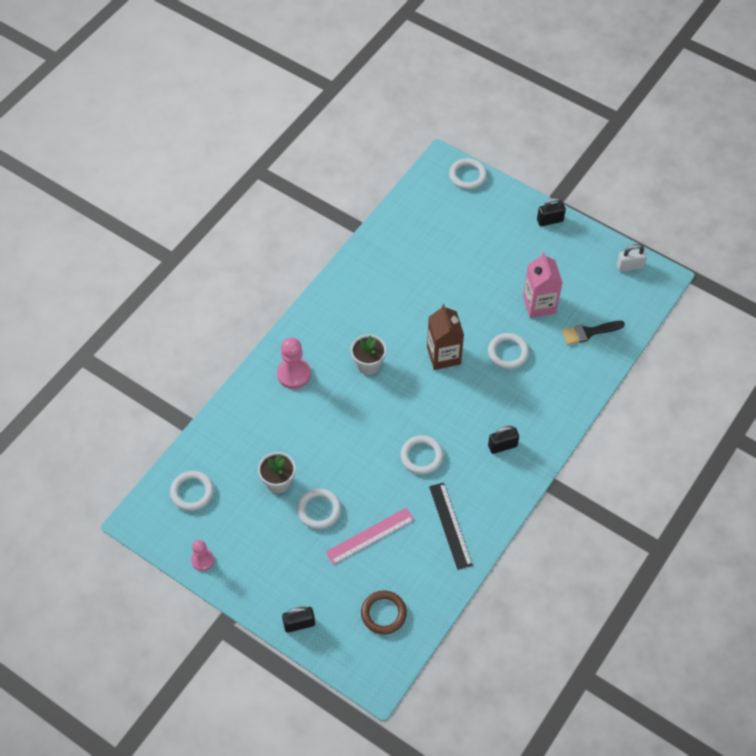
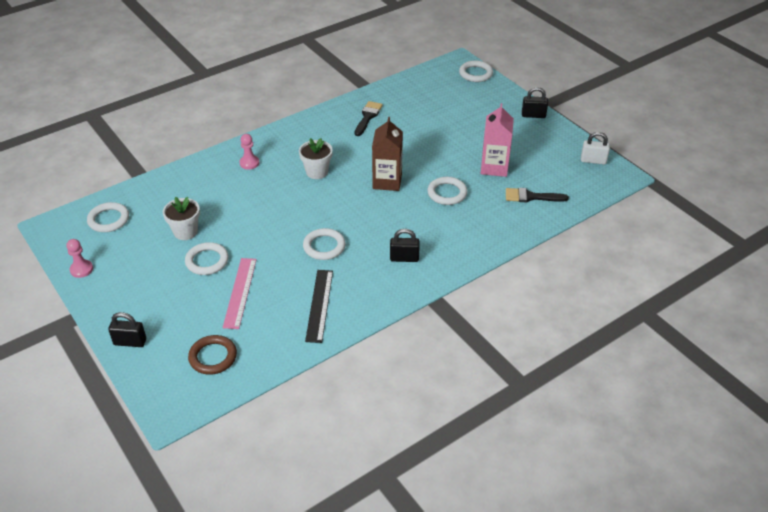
camera: 20 degrees right, 15 degrees down
(294, 374) = (249, 163): pink pawn -> pink pawn, size x0.63
(370, 536) = (240, 292): pink ruler -> pink ruler turned 75 degrees counterclockwise
(384, 273) = (368, 117): none -> black brush

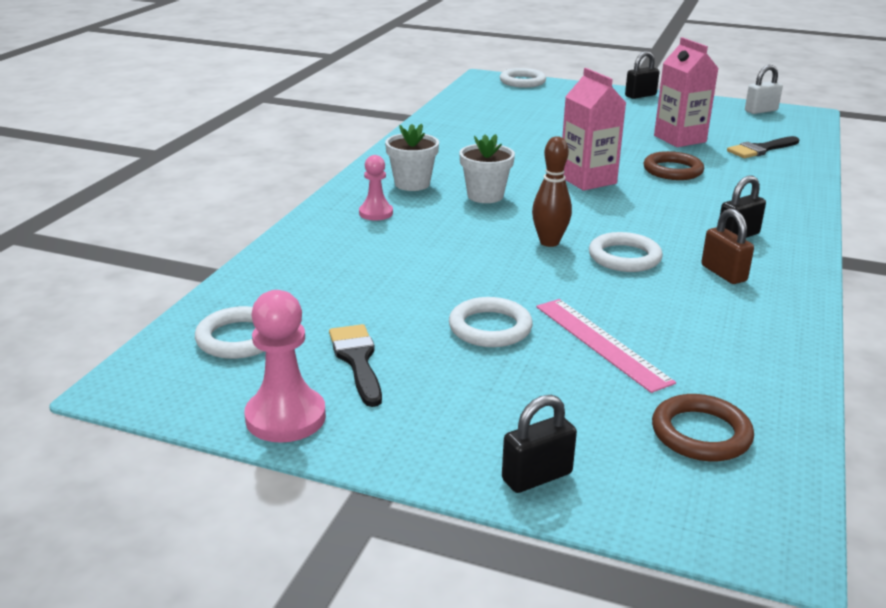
camera: 35 degrees left, 15 degrees down
(81, 269) = (285, 417): pink pawn -> pink pawn, size x1.60
(185, 232) = (400, 308): white flower pot -> white flower pot (412, 184)
(303, 220) = (549, 242): none -> brown bowling pin
(319, 305) = (729, 314): black ruler -> none
(356, 279) = (723, 273): none -> brown padlock
(368, 117) = (462, 137): black brush -> black brush (357, 360)
(387, 181) = (587, 180): brown carton -> pink carton
(447, 193) = (672, 170): white ring -> brown ring

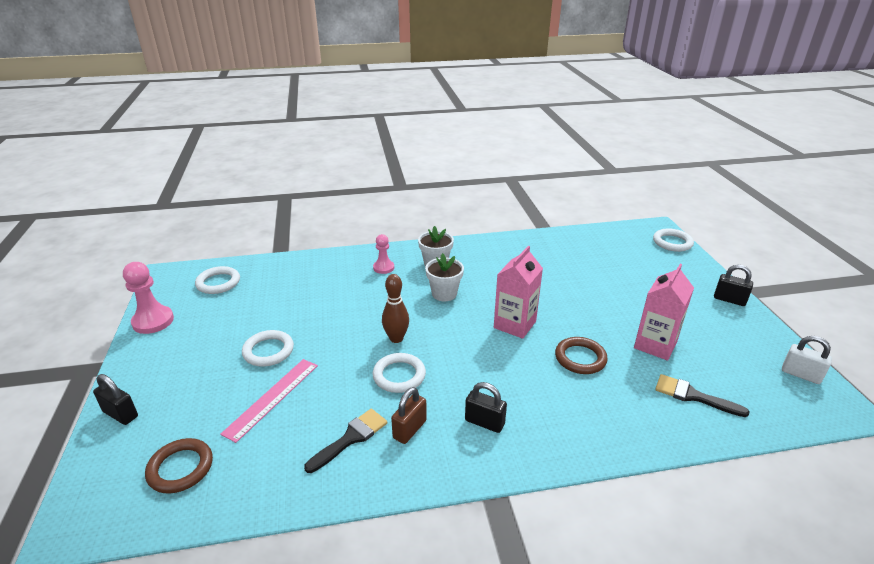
camera: 60 degrees right, 5 degrees up
(357, 360) = (213, 321): black brush -> black brush (351, 438)

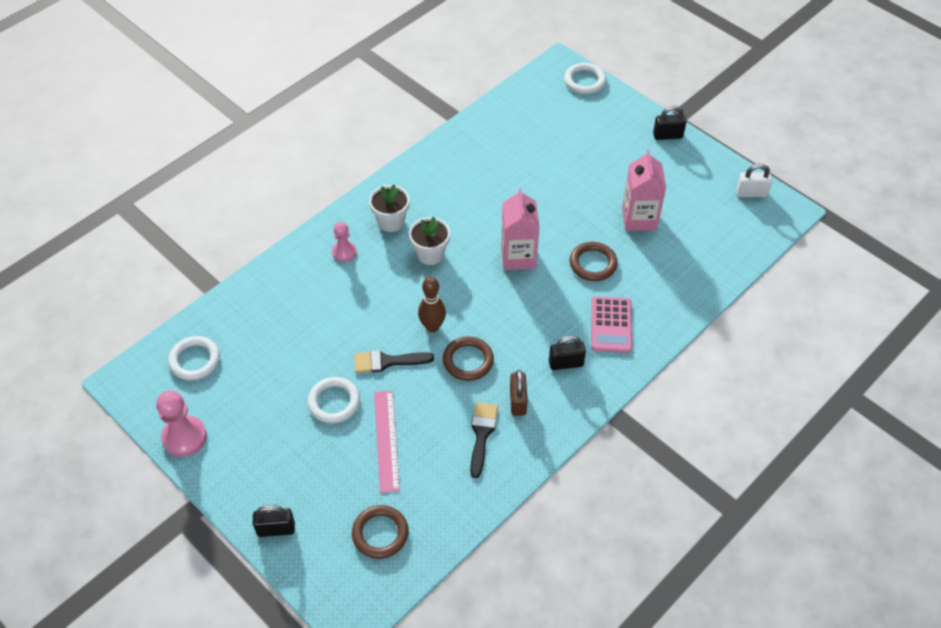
camera: 35 degrees left, 20 degrees up
(399, 375) = (468, 361): white ring -> brown ring
(558, 413) = (611, 325): none -> pink calculator
(693, 396) = (691, 255): black brush -> black brush (387, 361)

